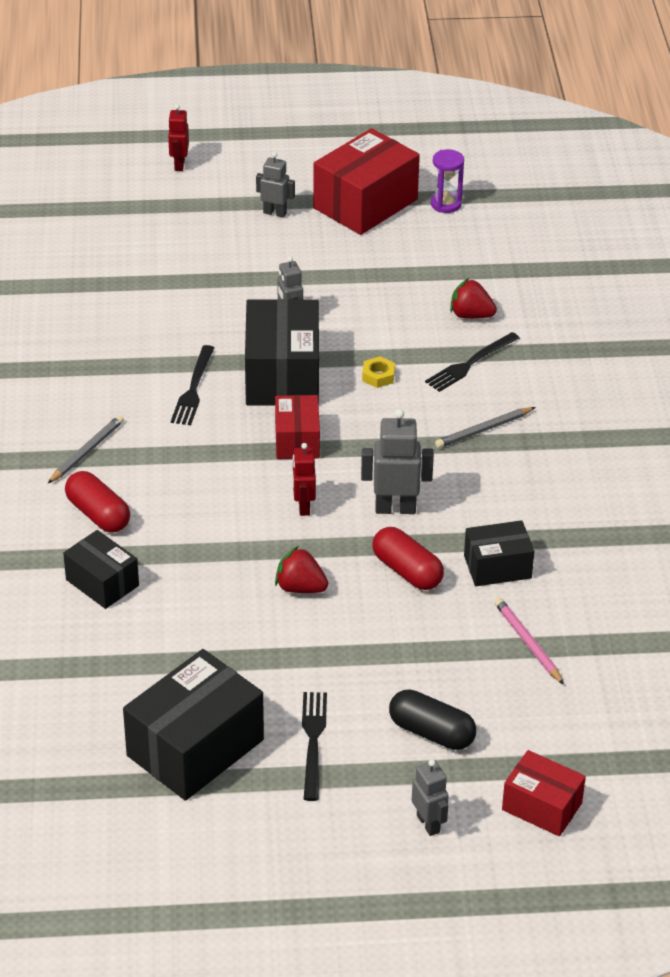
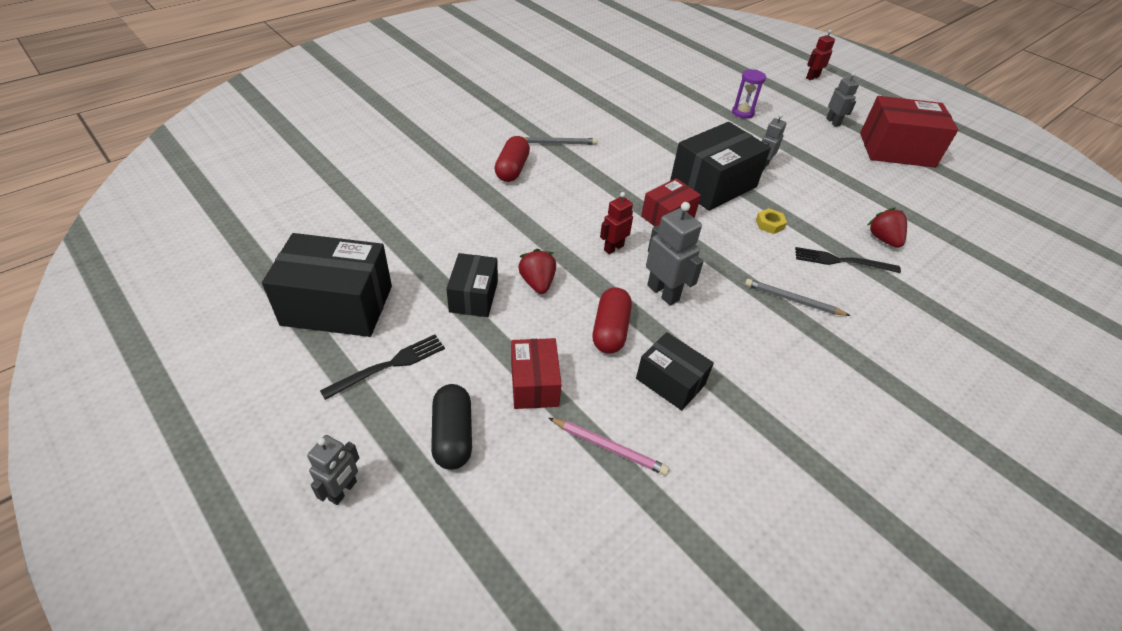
camera: 50 degrees right, 5 degrees up
(102, 583) = (456, 196): black box -> black box (474, 296)
(193, 389) = (656, 157): black fork -> none
(446, 204) = (953, 180): purple hourglass -> purple hourglass (743, 113)
(527, 642) = (609, 447): pink pencil -> pink pencil turned 90 degrees clockwise
(542, 806) = (420, 573): red box -> red box (534, 384)

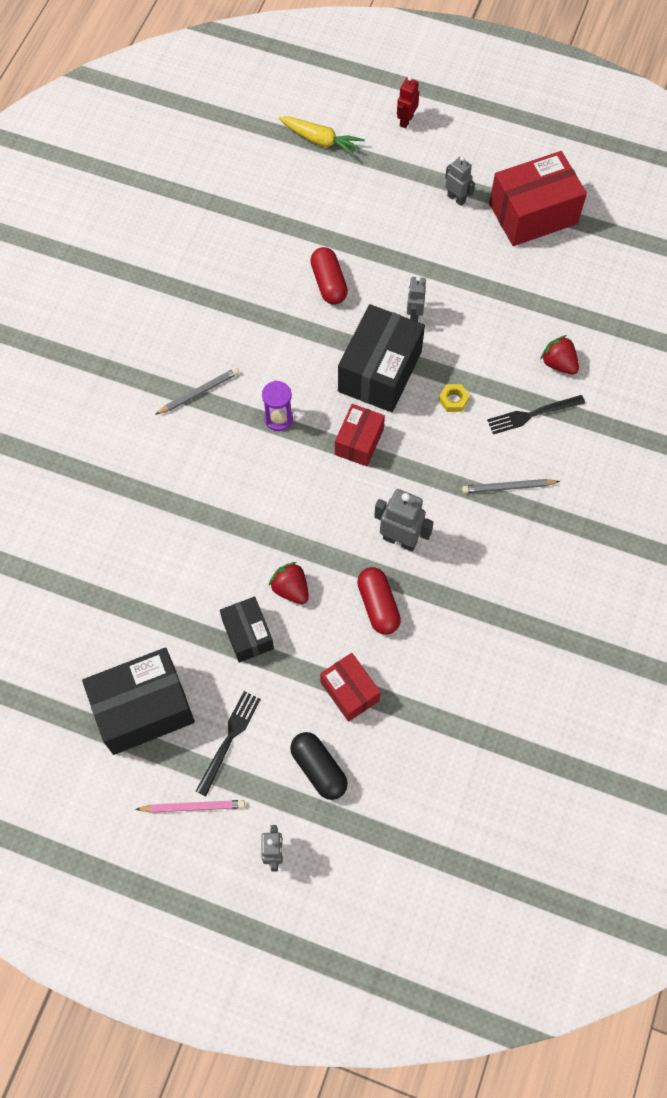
camera: 25 degrees left, 20 degrees up
(512, 169) = (178, 457): red capsule -> red capsule (329, 283)
(609, 447) = (434, 714): pink pencil -> pink pencil (193, 807)
(613, 248) = (331, 510): red robot -> none
(670, 381) = (449, 630): black box -> none
(741, 66) = (321, 141): none -> yellow carrot
(743, 113) = (359, 233): purple hourglass -> purple hourglass (278, 419)

